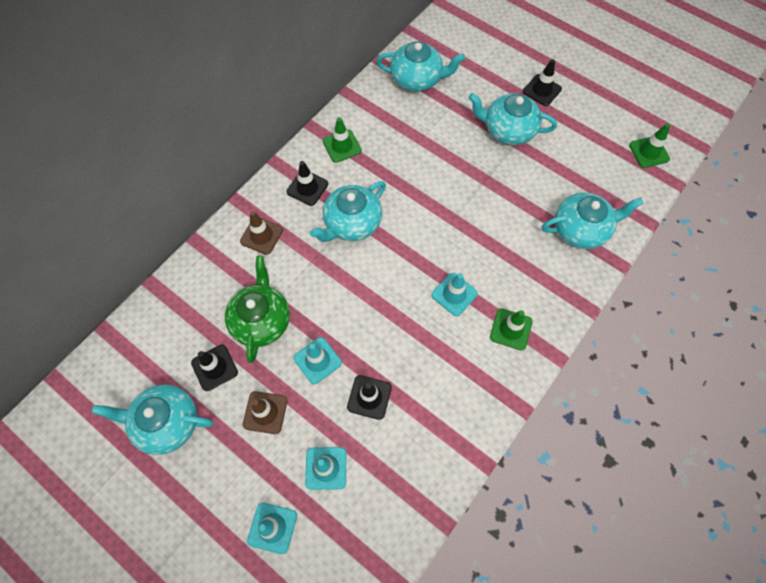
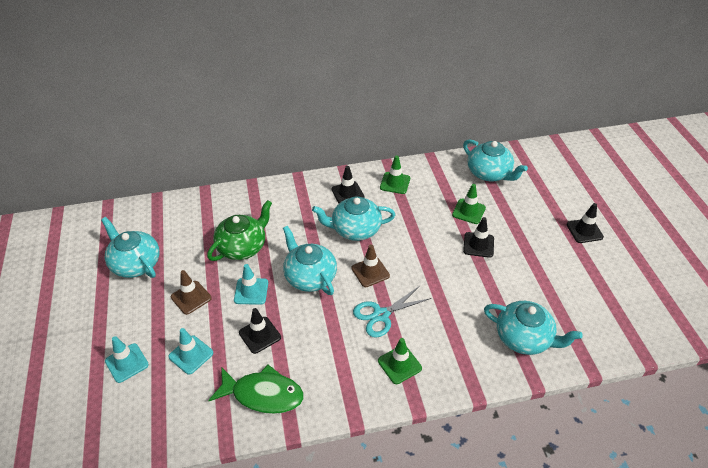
camera: 40 degrees right, 20 degrees down
(214, 367) = (190, 254): black traffic cone -> black traffic cone (478, 245)
(261, 235) = (292, 202): brown traffic cone -> brown traffic cone (370, 272)
(428, 449) = (263, 394): none -> green fish
(454, 294) = (381, 315): turquoise traffic cone -> turquoise scissors
(508, 130) = (529, 240): turquoise teapot -> turquoise teapot (310, 277)
(649, 152) = (642, 323): green traffic cone -> green traffic cone (468, 211)

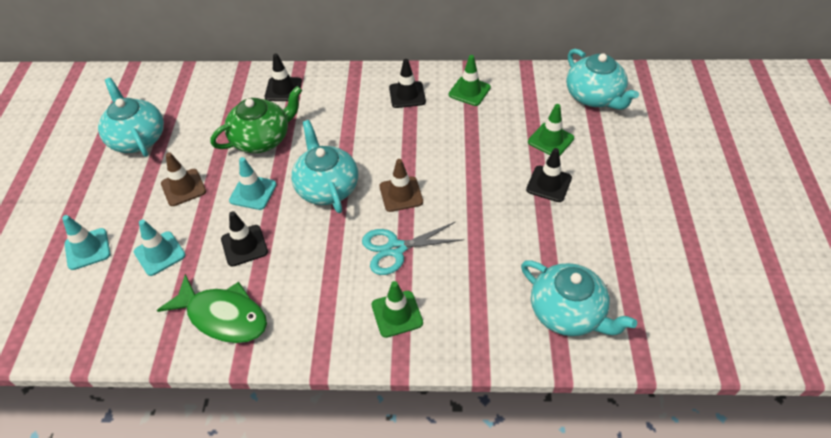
camera: 15 degrees right, 5 degrees up
(355, 229) = (400, 140): turquoise teapot -> none
(584, 231) = (697, 189): black traffic cone -> black traffic cone (283, 89)

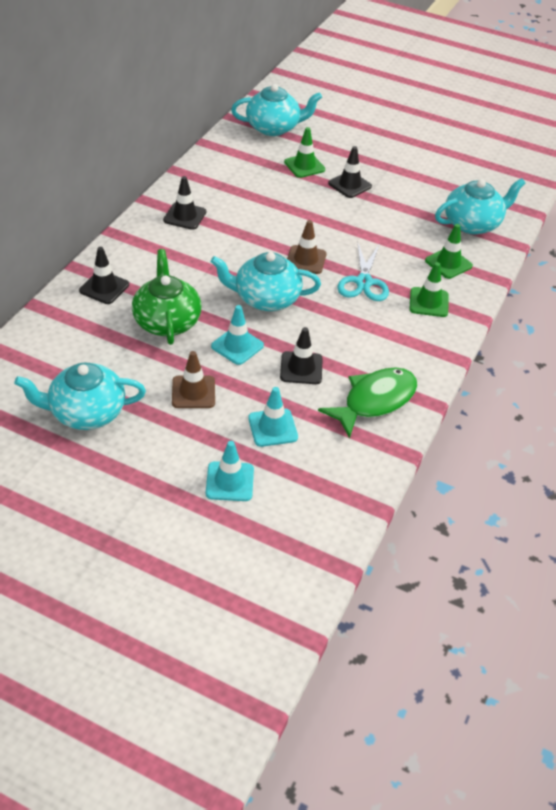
camera: 70 degrees left, 5 degrees down
(469, 91) = (211, 182): green traffic cone -> green traffic cone (448, 263)

